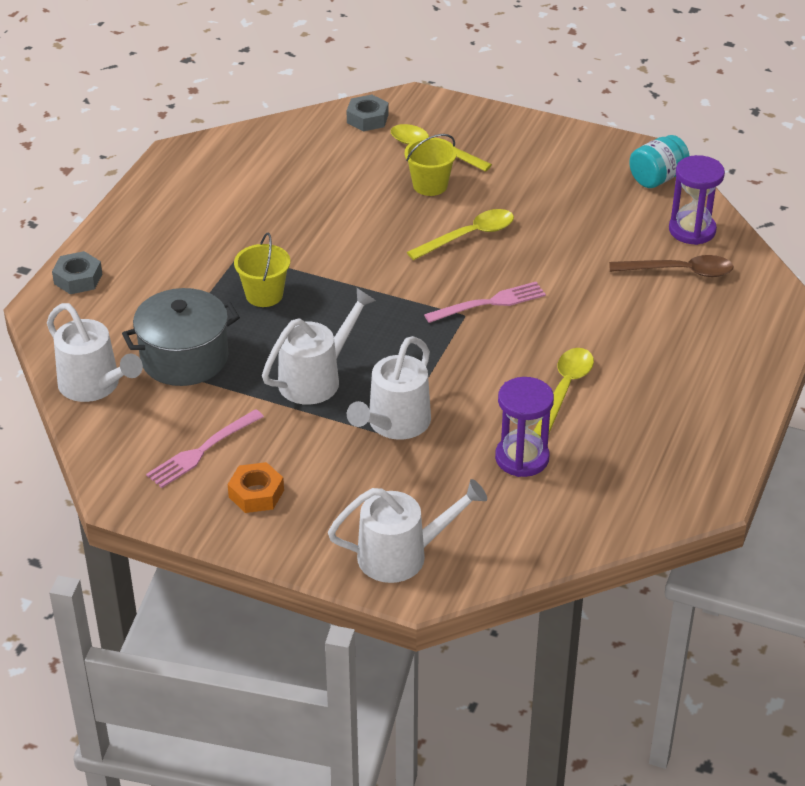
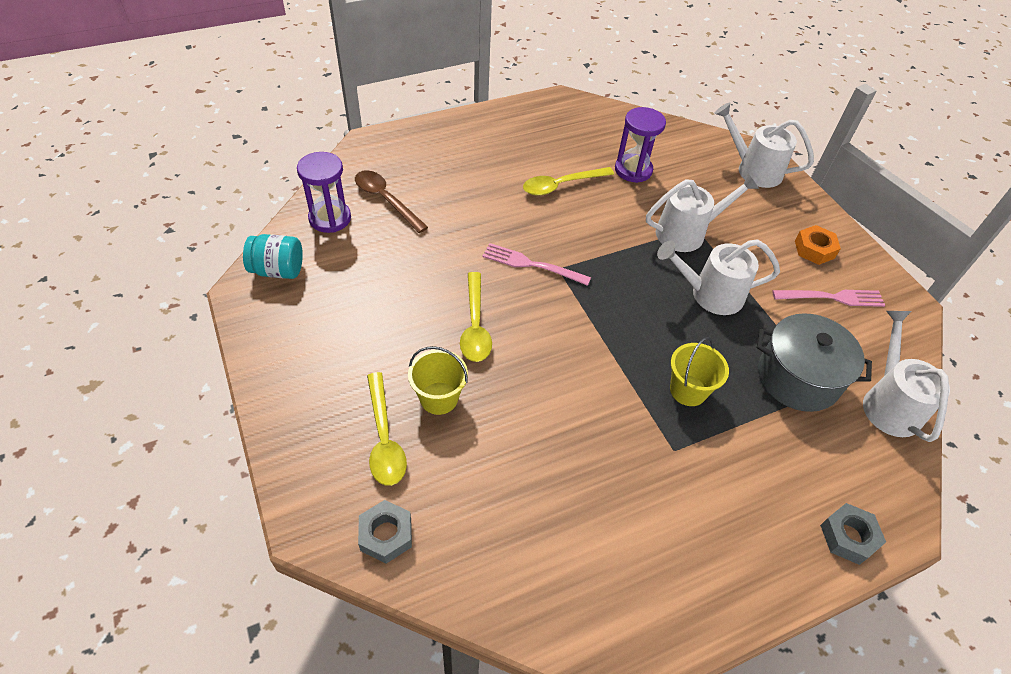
camera: 140 degrees left, 10 degrees up
(469, 236) = (475, 325): yellow spoon -> yellow spoon turned 105 degrees counterclockwise

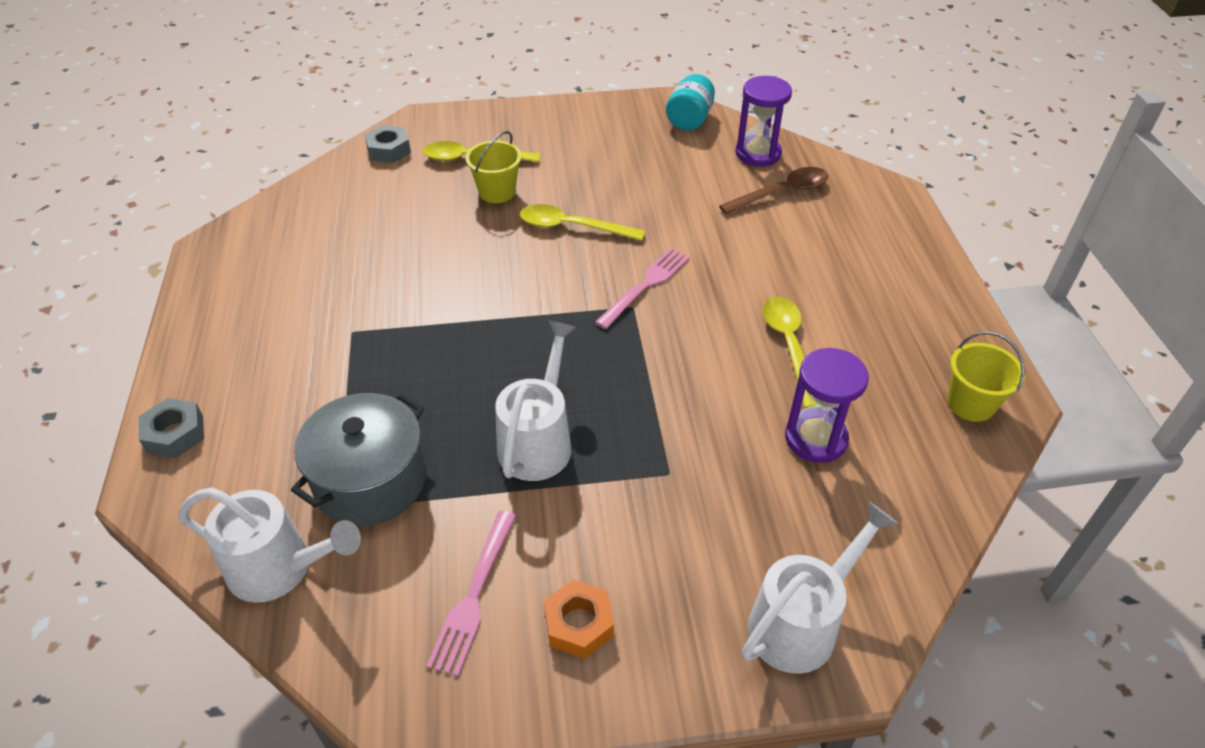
camera: 110 degrees right, 5 degrees down
(687, 233) = (661, 458): white watering can -> none
(688, 390) = (411, 366): yellow bucket -> yellow bucket (971, 404)

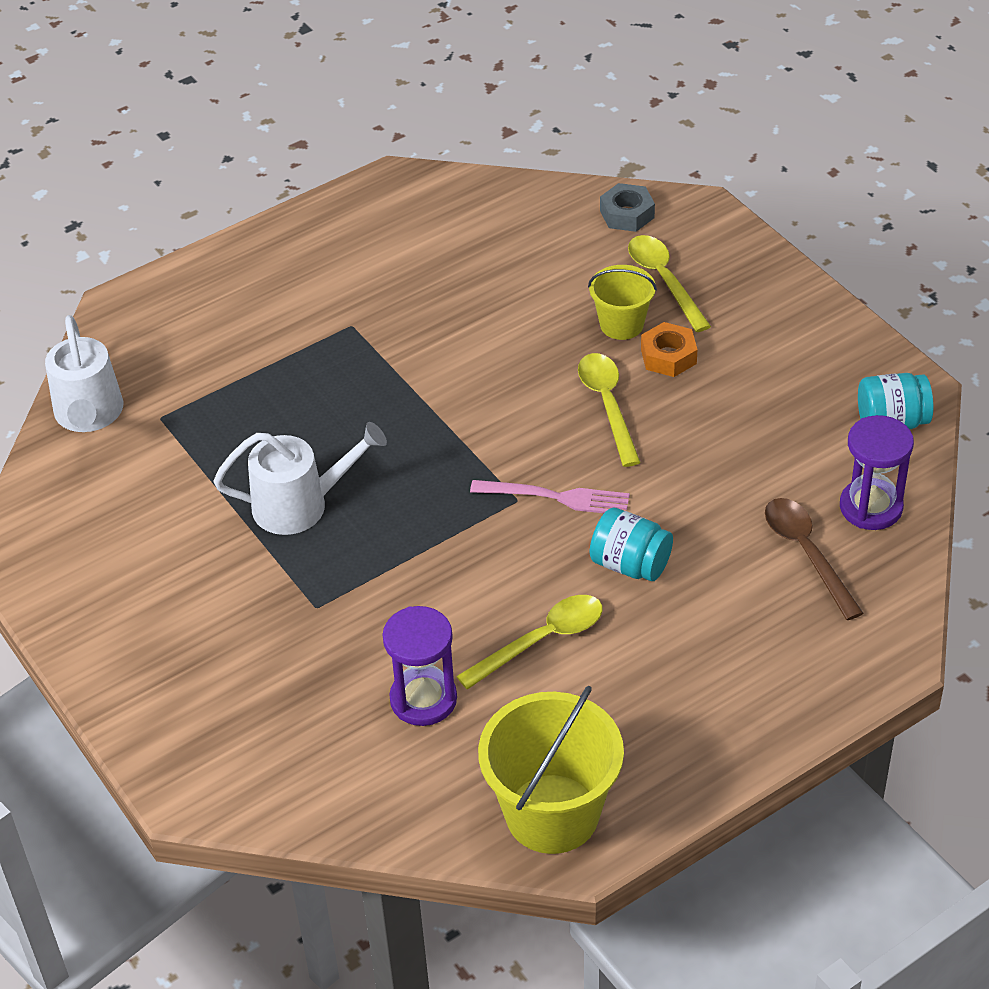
camera: 65 degrees right, 0 degrees up
(175, 434) = (176, 287): grey nut -> none
(370, 481) = (196, 422): grey pot -> none
(474, 595) = (124, 535): pink fork -> none
(579, 624) = (131, 608): orange nut -> orange nut (668, 356)
(739, 273) = (630, 564): none -> turquoise jar
(781, 193) = (806, 553): brown spoon -> brown spoon turned 150 degrees counterclockwise
(801, 622) = (206, 749): white watering can -> none
(971, 404) = (552, 814): yellow bucket -> yellow bucket, size x1.76

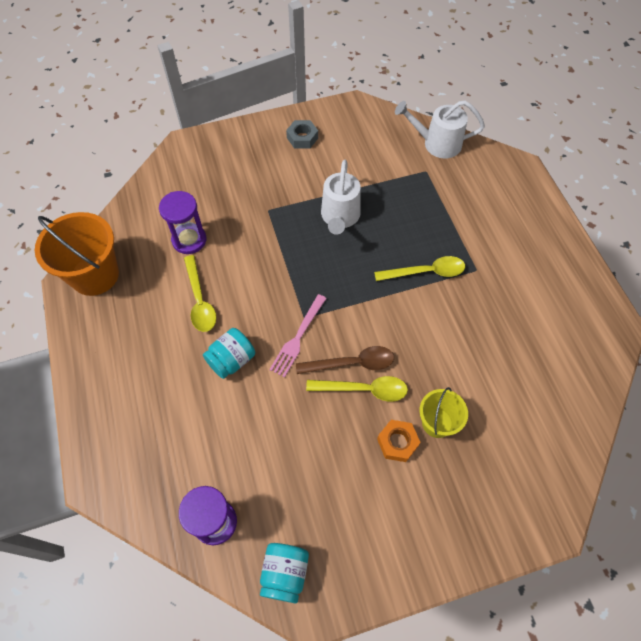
camera: 105 degrees right, 15 degrees up
(552, 814) = (95, 275): yellow bucket -> orange bucket
(627, 214) = (555, 466): grey nut -> grey nut (302, 138)
(664, 280) = (475, 467): yellow spoon -> yellow spoon (426, 272)
(806, 553) = (195, 463): brown spoon -> brown spoon (352, 363)

